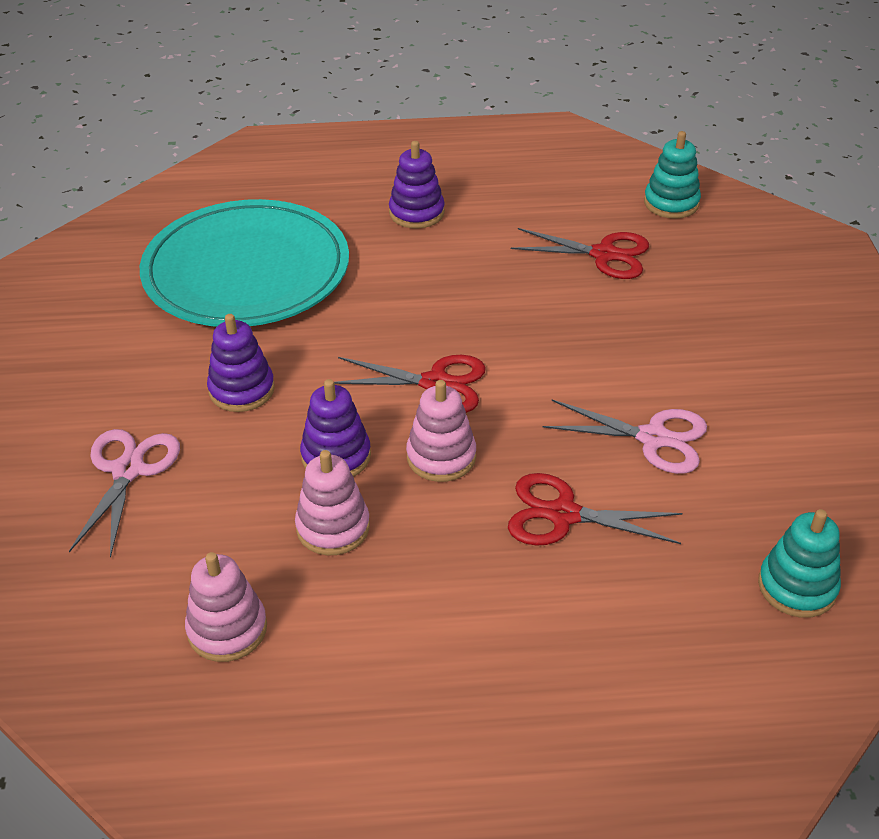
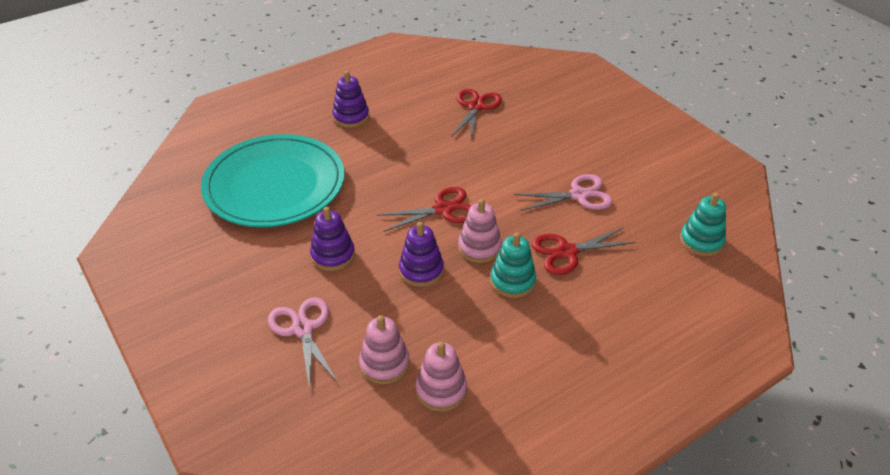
camera: 30 degrees left, 0 degrees up
(333, 527) = (453, 309): pink stacking toy -> pink stacking toy (384, 364)
(604, 255) = (476, 107): red scissors -> red scissors turned 60 degrees counterclockwise
(671, 203) = (488, 67): turquoise stacking toy -> turquoise stacking toy (512, 281)

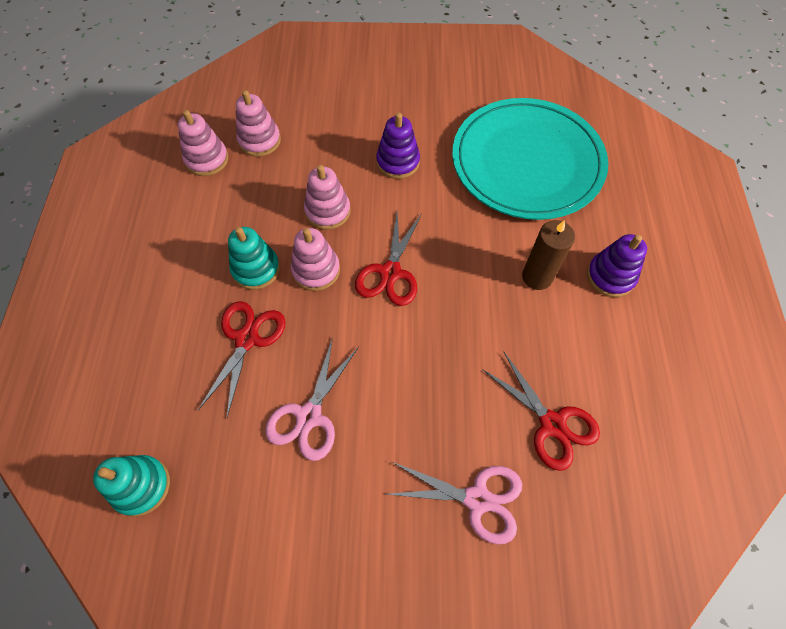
camera: 125 degrees right, 20 degrees up
(303, 329) = (335, 112): pink scissors -> pink scissors (477, 499)
(380, 144) = (537, 277): none -> brown candle
(421, 270) = (327, 211): purple stacking toy -> pink stacking toy

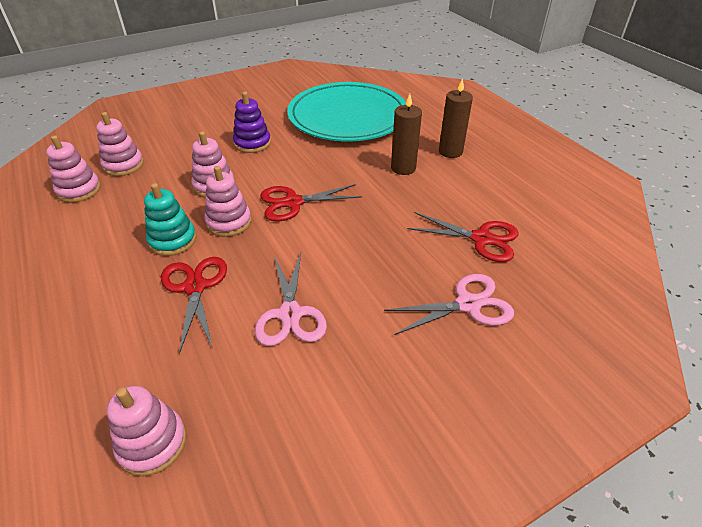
camera: 30 degrees left, 20 degrees down
(141, 486) = (152, 443): turquoise stacking toy -> pink stacking toy
(390, 273) = (293, 202): red scissors -> red scissors turned 90 degrees clockwise
(610, 276) = (450, 152): purple stacking toy -> brown candle

